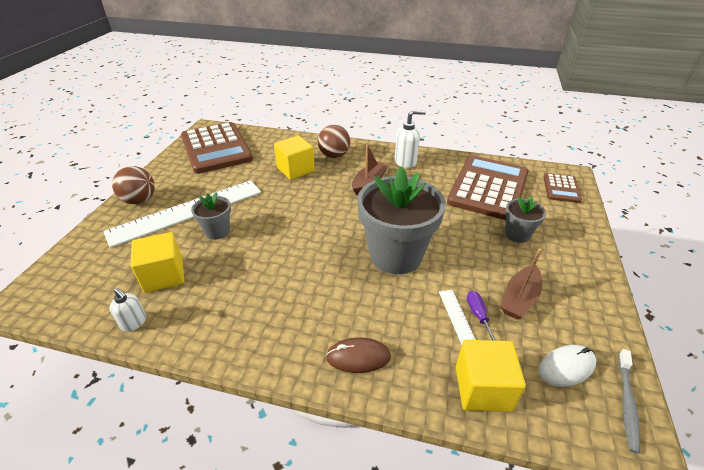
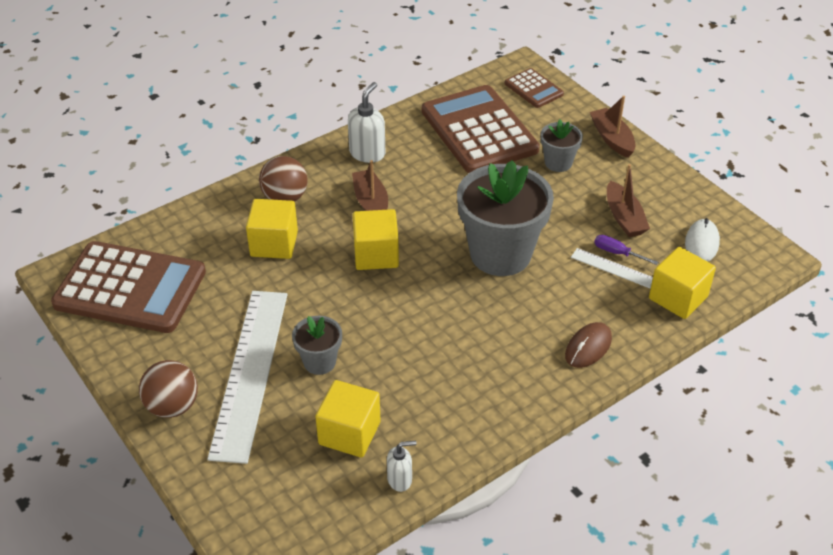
camera: 50 degrees left, 5 degrees up
(330, 206) = (376, 254): none -> yellow cube
(583, 247) = (612, 139): none -> brown boat
(627, 403) = (750, 238): grey toothbrush -> none

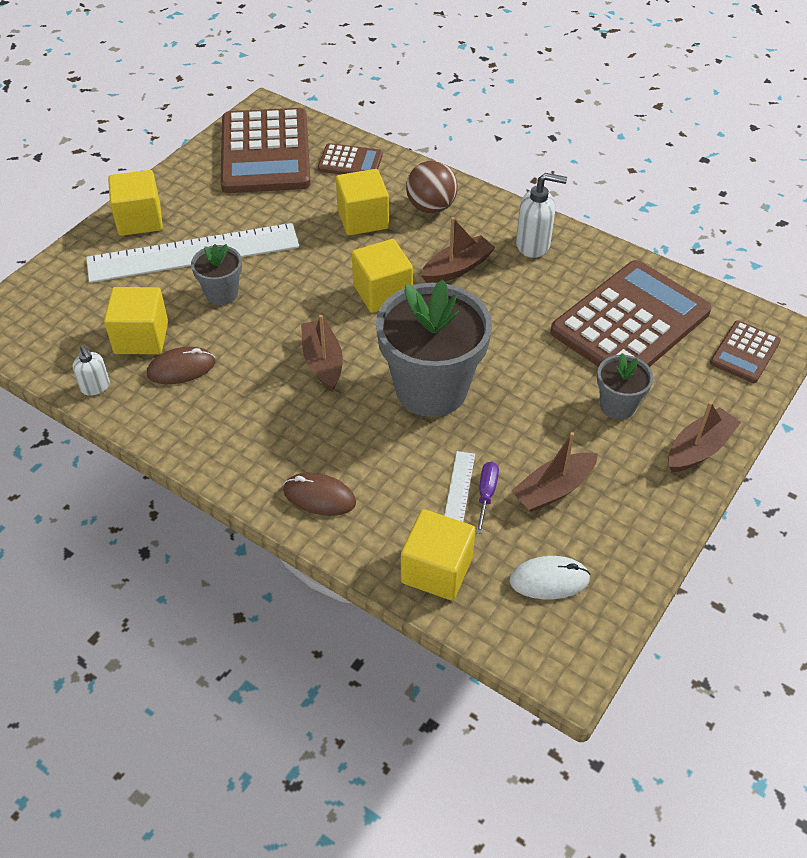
camera: 70 degrees right, 5 degrees up
(172, 406) = (139, 220): brown ball -> yellow cube
(188, 232) = (350, 162): none -> brown calculator
(405, 410) = (181, 368): none -> brown mouse
(441, 311) = (323, 362): none -> brown boat

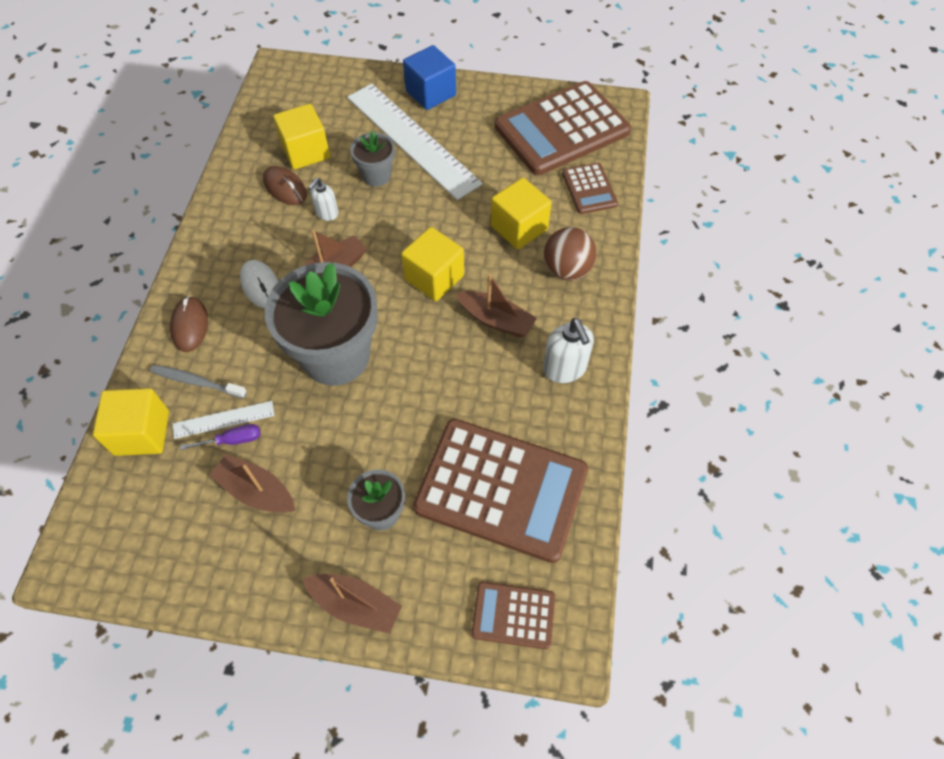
camera: 65 degrees right, 10 degrees up
(95, 387) = (245, 150): white soap dispenser -> white soap dispenser (326, 213)
(139, 220) = (430, 93): yellow cube -> blue cube
(398, 508) = (196, 382): none -> grey toothbrush
(549, 580) = (155, 521): white mouse -> white mouse (260, 286)

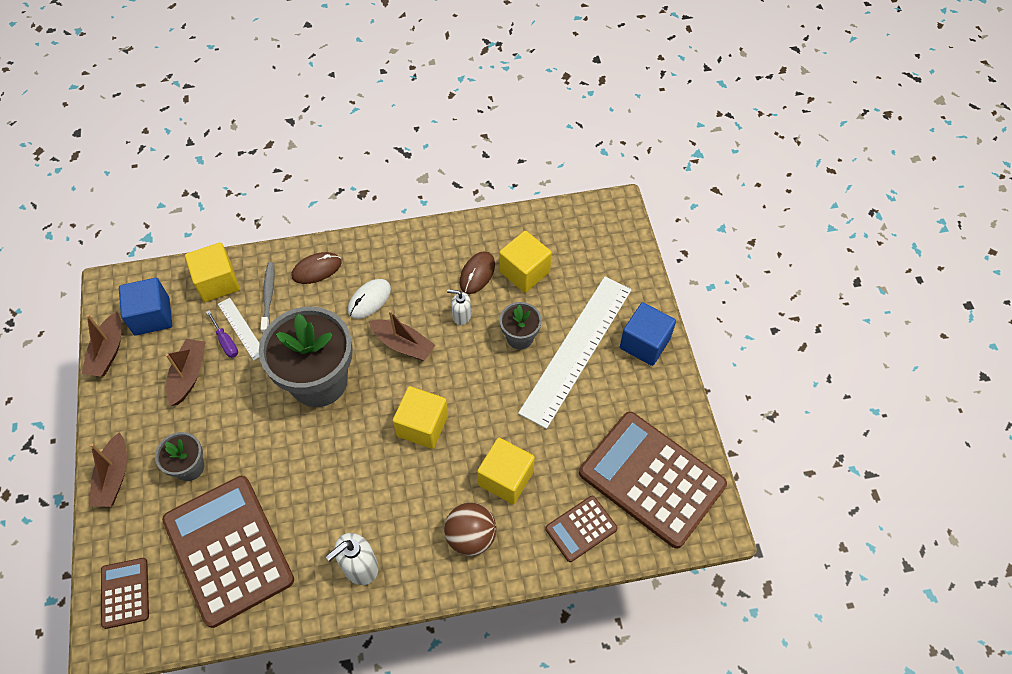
camera: 70 degrees right, 0 degrees up
(145, 519) = (152, 316): none -> blue cube
(496, 320) = (393, 492): brown boat -> brown boat (108, 352)
(501, 489) = (228, 550): brown calculator -> brown calculator turned 150 degrees clockwise

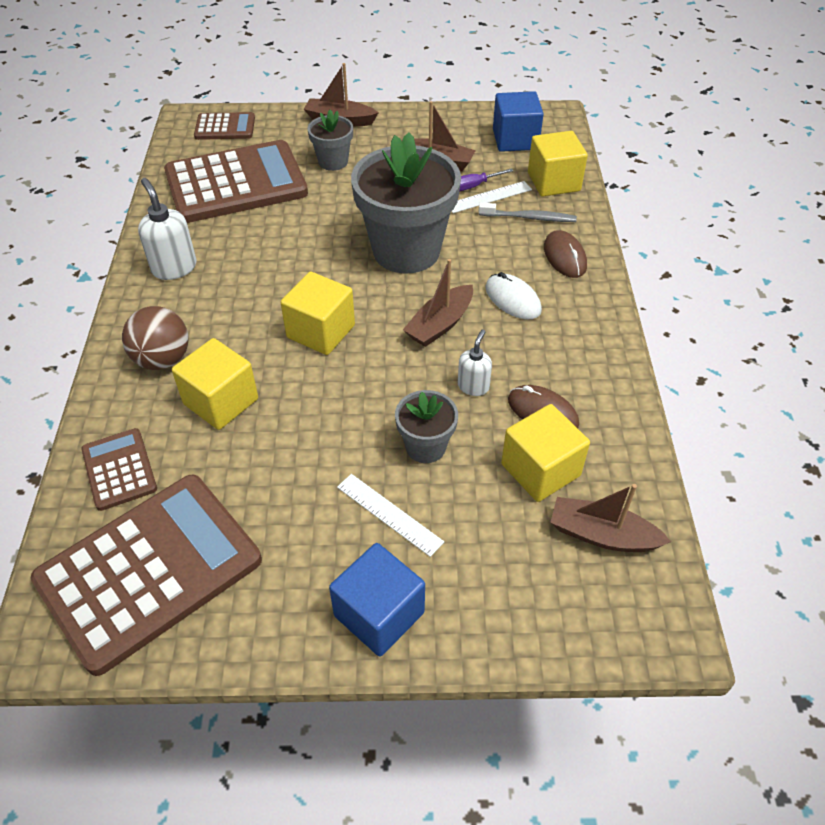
camera: 100 degrees right, 10 degrees down
(108, 352) = (477, 115): brown boat -> brown boat (602, 535)
(577, 350) = (389, 514): white ruler -> white ruler, size x0.44

